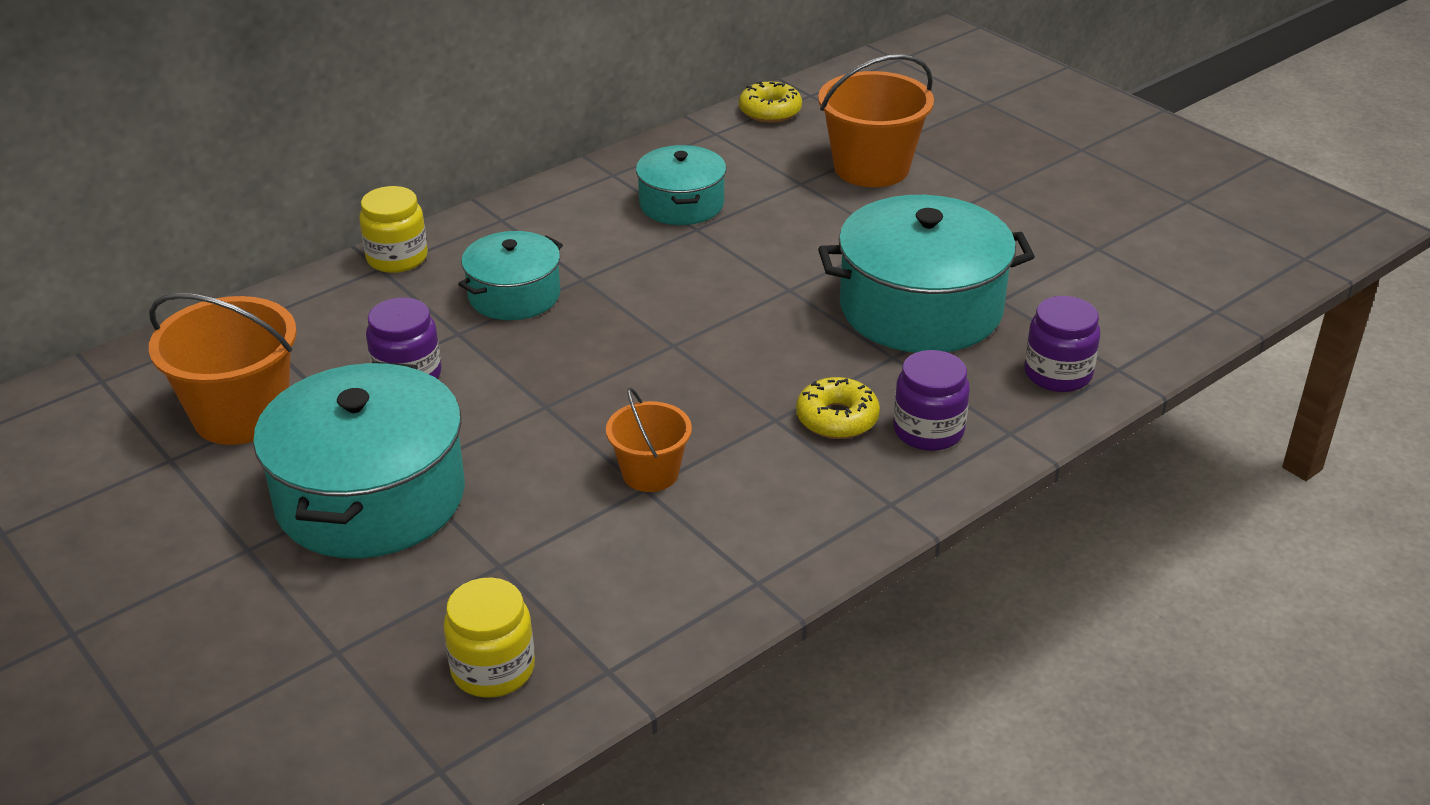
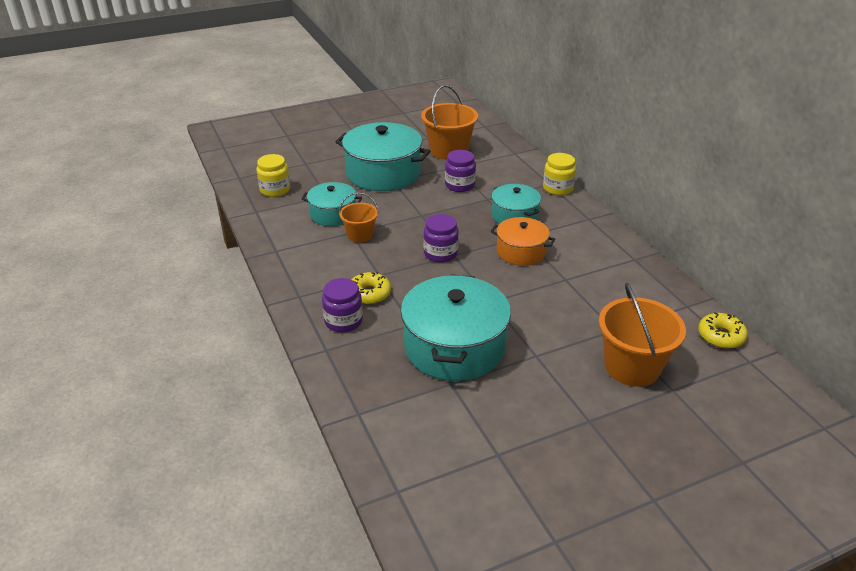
camera: 105 degrees right, 0 degrees up
(633, 276) = (521, 251): none -> orange pot
(681, 204) = (595, 278): turquoise pot -> turquoise pot (333, 214)
(1057, 374) = (366, 385): purple jar -> purple jar (440, 253)

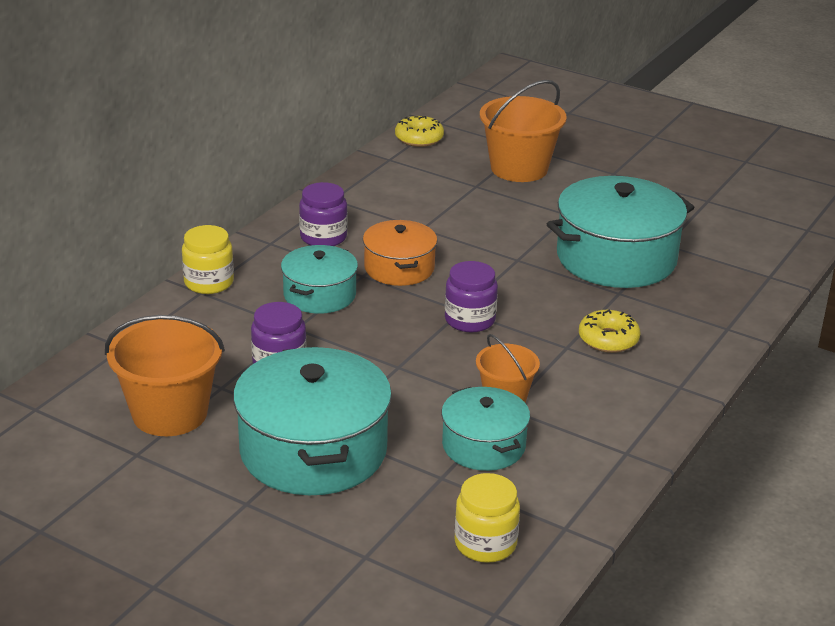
camera: 125 degrees left, 5 degrees down
(343, 321) = (674, 336): purple jar -> purple jar (323, 237)

